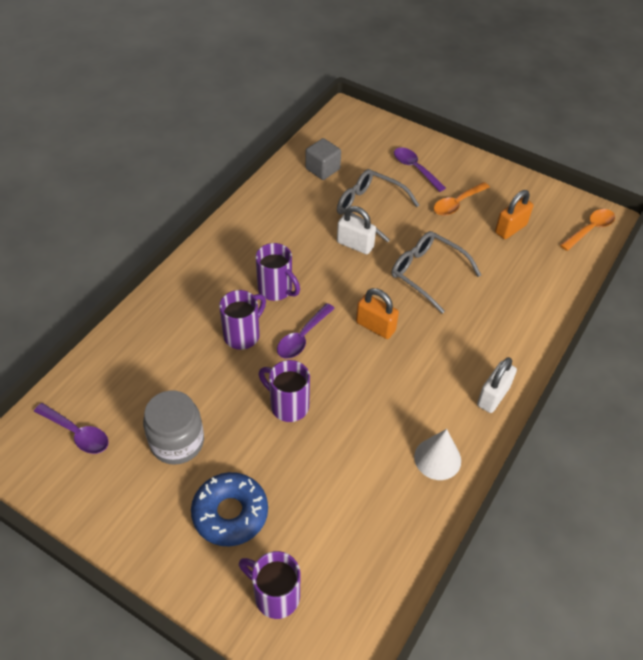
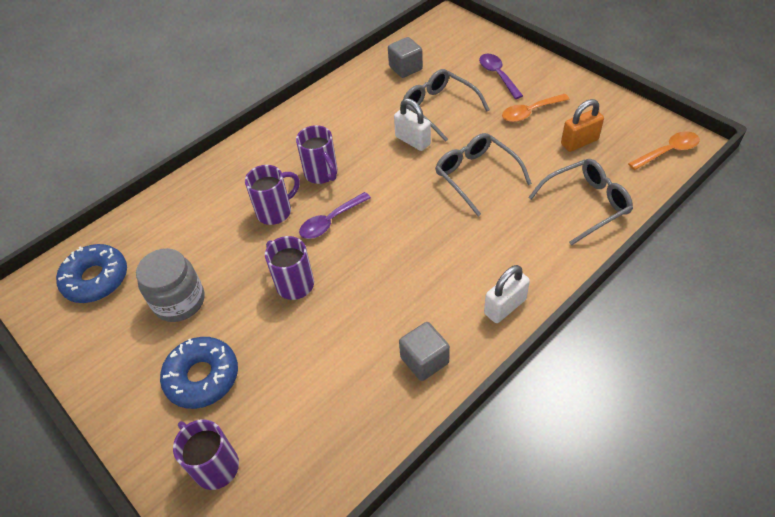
camera: 20 degrees right, 0 degrees up
(77, 433) = (96, 279): purple spoon -> blue donut
(375, 326) = (406, 220): orange padlock -> none
(437, 458) = (424, 360): white cone -> grey cube
(534, 289) = (585, 205): none -> grey glasses

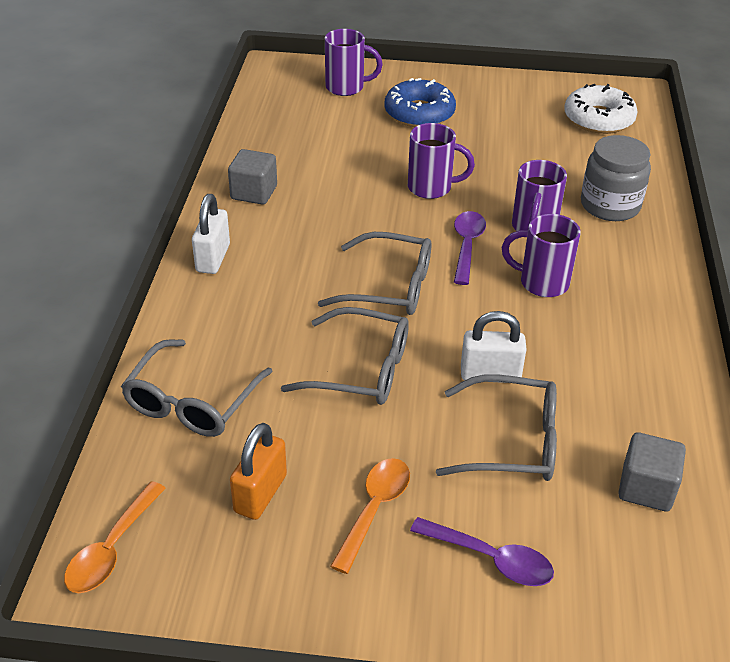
camera: 135 degrees right, 10 degrees down
(96, 279) = (598, 119): blue donut -> white donut
(179, 301) = (508, 137): grey jar -> grey jar (610, 205)
(409, 218) = (388, 287): none -> grey glasses

